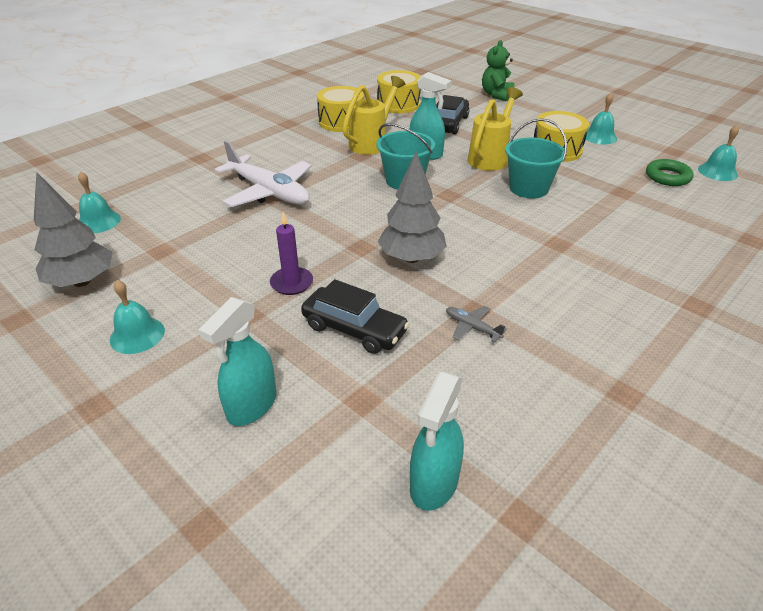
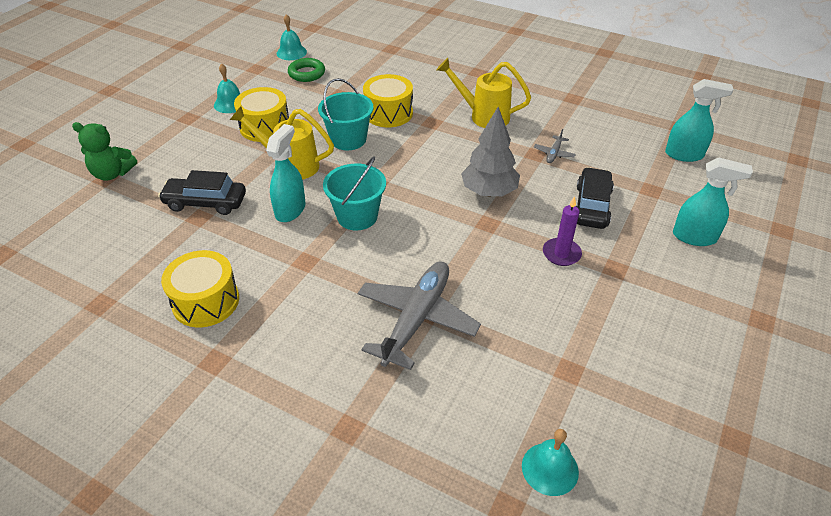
camera: 105 degrees left, 5 degrees up
(82, 281) = (654, 416): grey tree -> none
(137, 335) = (684, 330): turquoise bell -> none
(268, 192) = (416, 319): white plane -> grey plane
(372, 142) = (268, 258): yellow watering can -> yellow watering can (483, 116)
(398, 104) = (141, 255): yellow drum -> yellow drum (388, 113)

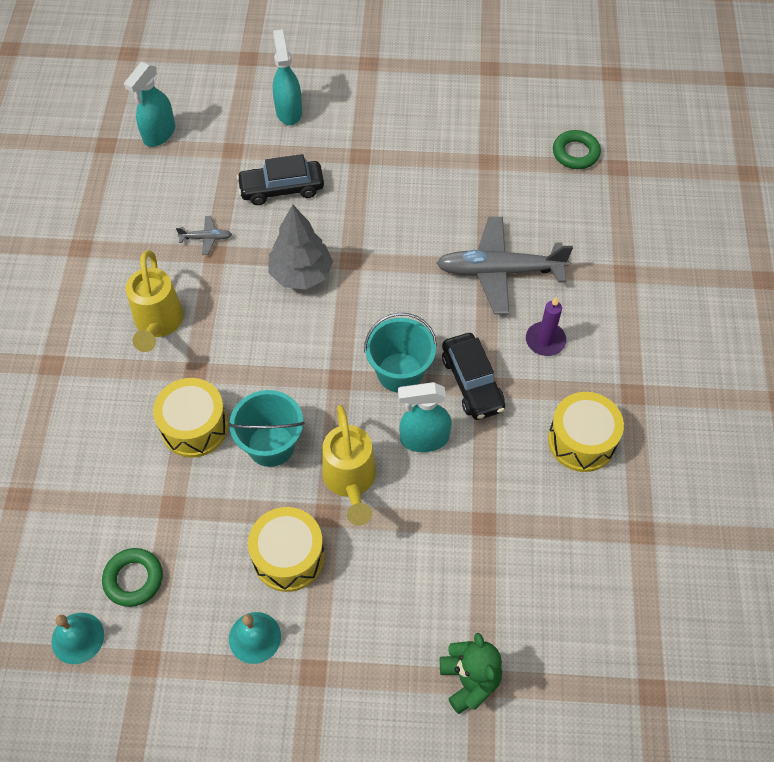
camera: 115 degrees left, 15 degrees up
(205, 202) = (459, 532): black car -> black car (472, 382)
(550, 468) = (575, 153): turquoise bell -> green ring
(561, 254) = (362, 195): purple candle -> purple candle (545, 340)
(684, 155) = (159, 134): turquoise spray bottle -> turquoise spray bottle turned 135 degrees counterclockwise

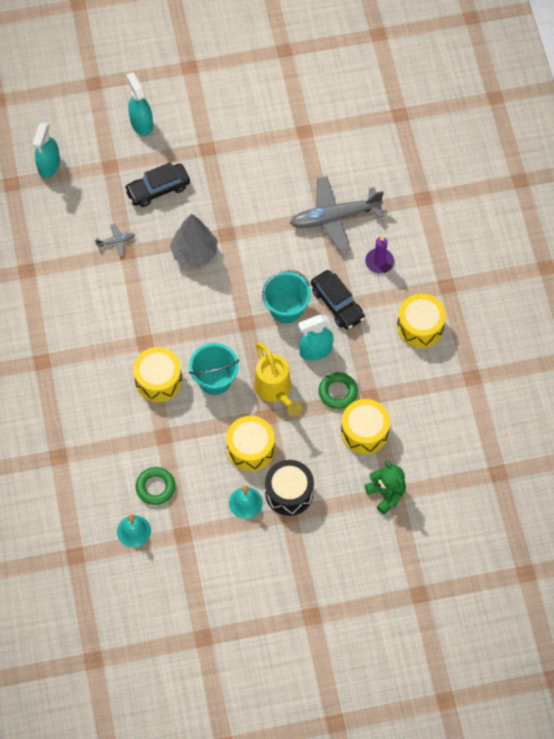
camera: 15 degrees left, 5 degrees up
(158, 325) = (106, 315): yellow watering can -> none
(323, 639) = (289, 493): none -> black drum
(462, 574) = (364, 432): none -> yellow drum
(575, 153) = (366, 110): green ring -> green ring (337, 392)

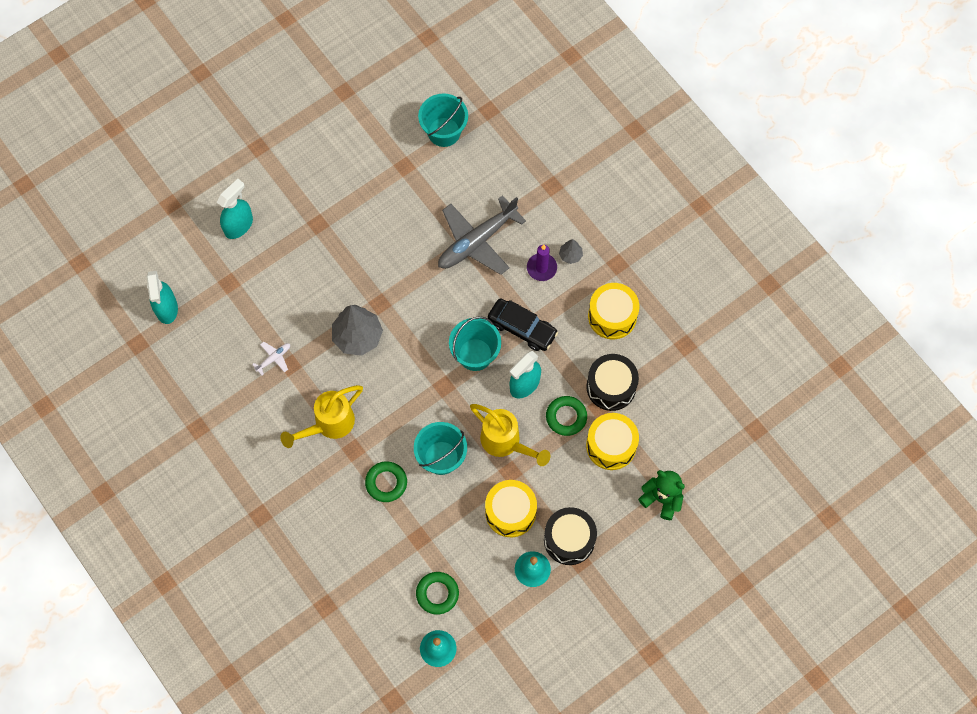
camera: 25 degrees left, 5 degrees up
(116, 241) = (273, 358): grey plane -> white plane
(134, 313) = (328, 425): none -> yellow watering can
(141, 123) = (239, 225): turquoise spray bottle -> turquoise spray bottle turned 90 degrees clockwise
(158, 189) = (289, 286): black car -> none
(158, 380) = (386, 483): yellow drum -> green ring
(352, 117) = (444, 132): none -> turquoise bucket
(389, 384) = (611, 387): none -> black drum
(409, 262) = (570, 255): none -> grey tree

